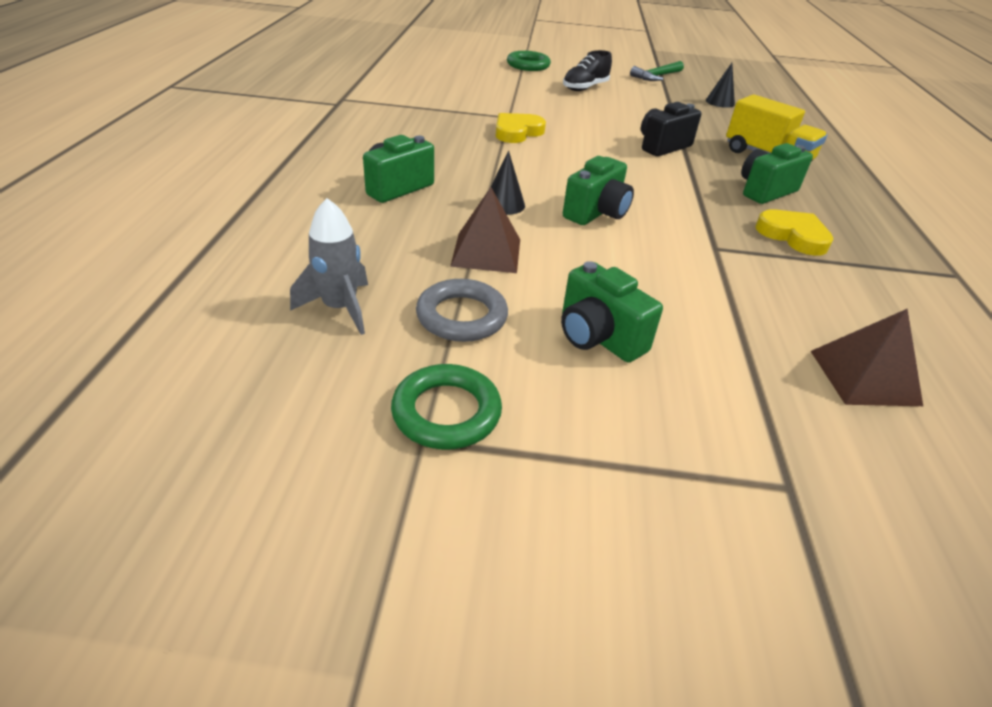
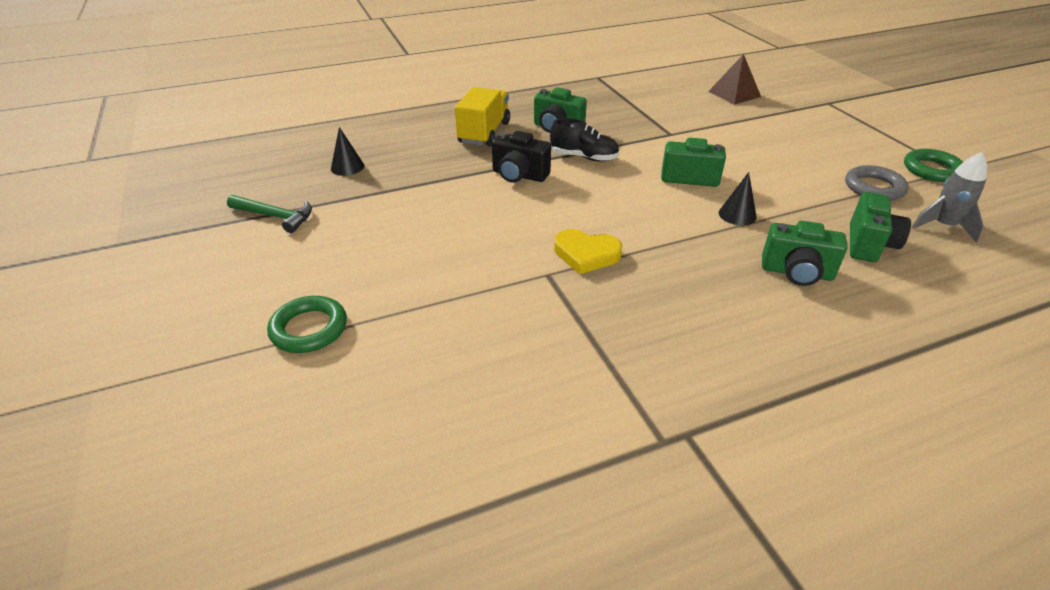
camera: 115 degrees left, 0 degrees up
(486, 252) = (806, 201): brown pyramid -> none
(585, 88) = (380, 253): black shoe -> black shoe (584, 157)
(598, 337) = (817, 149): green camera -> green camera (869, 244)
(793, 236) = (616, 115): yellow heart -> none

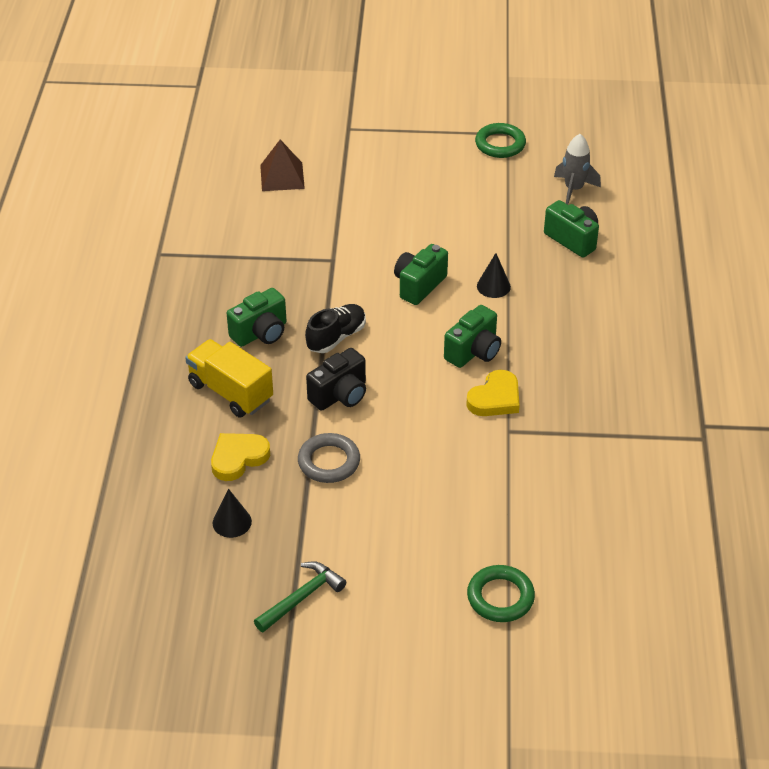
camera: 65 degrees left, 5 degrees up
(417, 153) = (238, 458): none -> yellow heart
(796, 273) = (583, 294): green camera -> green camera (474, 352)
(874, 188) = (504, 191): grey ring -> grey ring (329, 462)

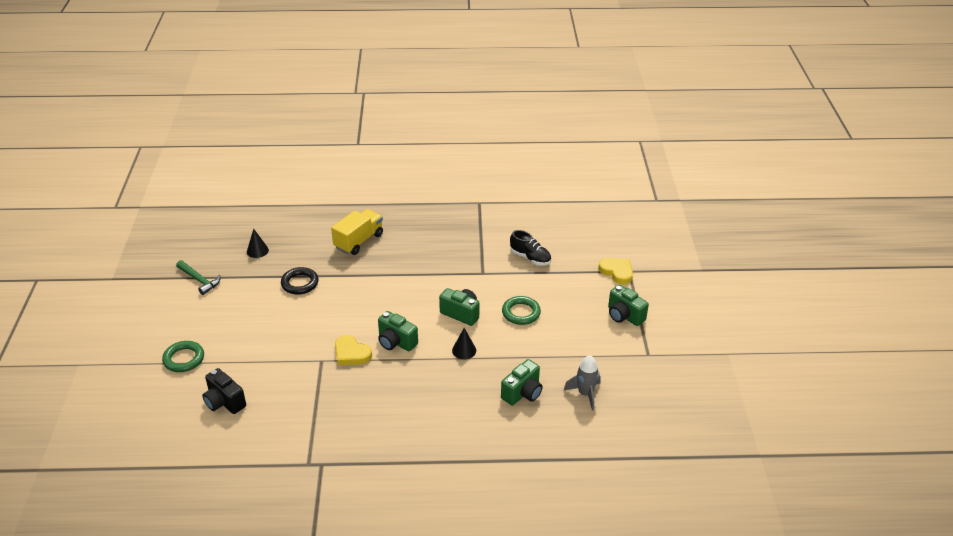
camera: 85 degrees right, 5 degrees down
(238, 458) = (305, 249): yellow heart -> yellow heart (617, 272)
(261, 333) = (410, 248): green camera -> green camera (624, 316)
(282, 176) = (566, 245): brown pyramid -> none
(329, 462) = (300, 283): grey ring -> black ring
(336, 337) = (407, 279): black shoe -> black shoe (530, 258)
(340, 395) = (355, 284): black camera -> black camera (224, 402)
(500, 144) = (632, 350): green ring -> green ring (521, 313)

